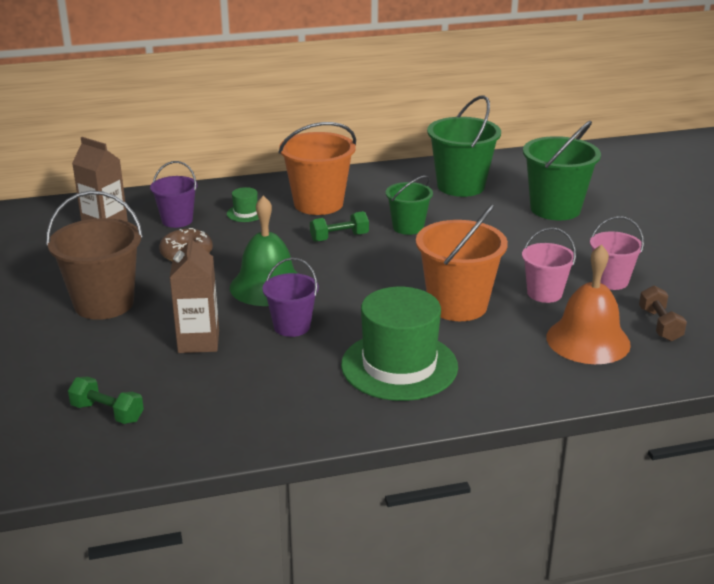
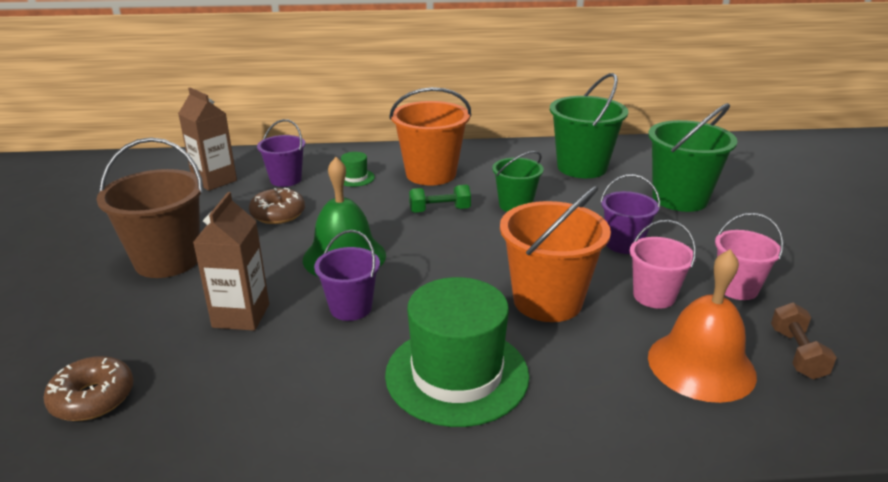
camera: 10 degrees right, 0 degrees up
(107, 413) = (93, 398): green dumbbell -> brown donut
(512, 253) = (623, 244): none -> purple bucket

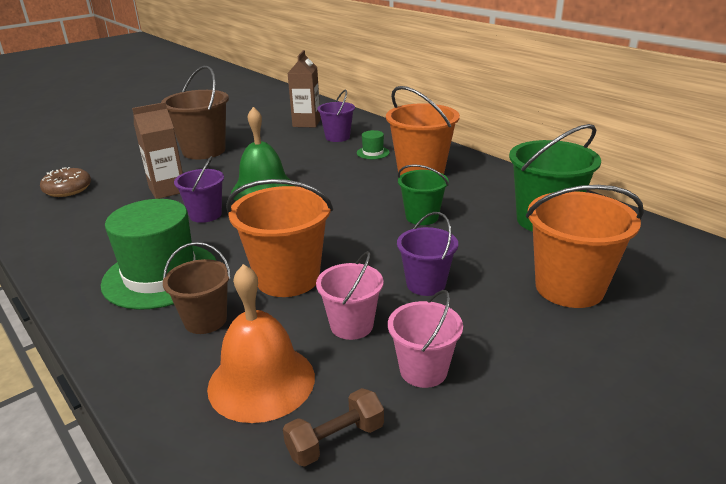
camera: 55 degrees right, 0 degrees up
(278, 214) = (291, 153): brown donut -> none
(439, 210) = (369, 194): green dumbbell -> none
(577, 369) = (205, 320): none -> brown bucket
(680, 199) = (569, 288): green bucket -> orange bucket

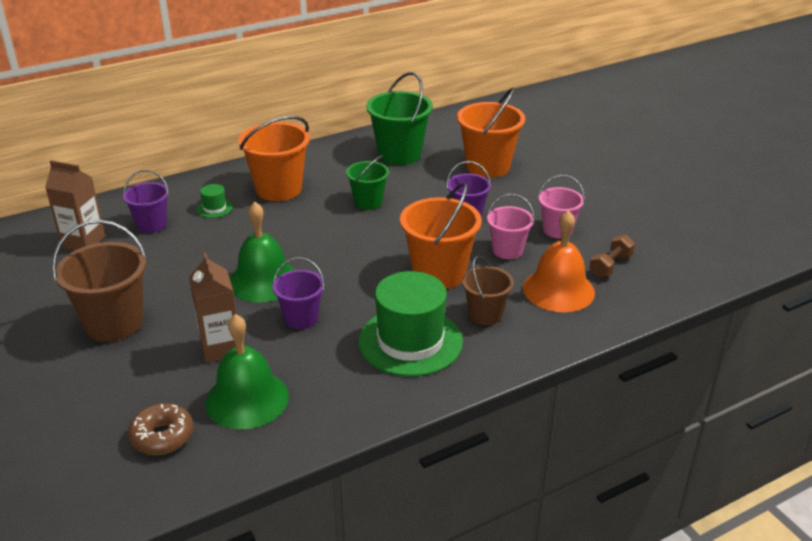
camera: 80 degrees left, 5 degrees up
(98, 211) = (247, 399): none -> green bell
(335, 440) = (610, 266): brown dumbbell -> brown dumbbell turned 60 degrees clockwise

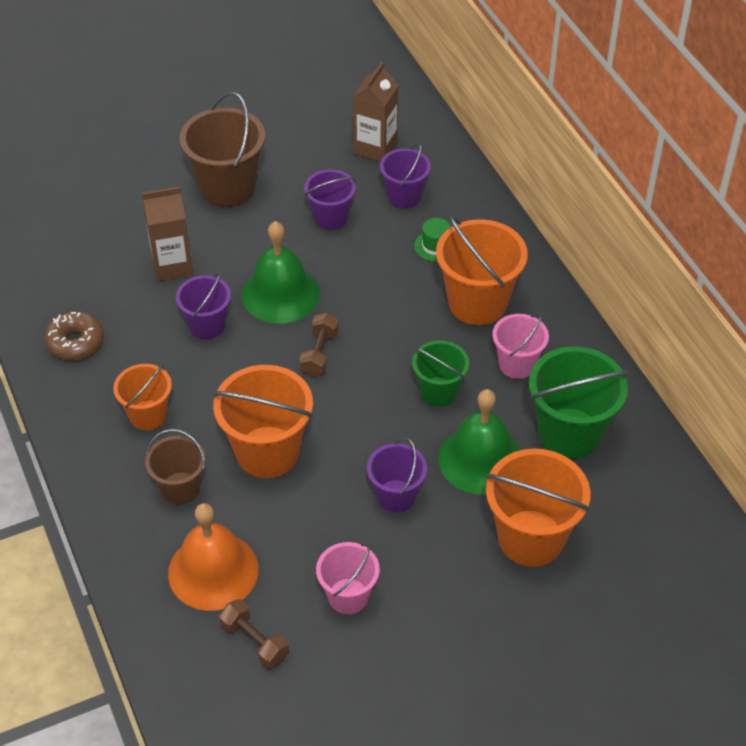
camera: 95 degrees right, 15 degrees up
(162, 436) = (61, 235): brown donut -> brown donut (75, 342)
(171, 260) = (331, 217): none -> purple bucket
(247, 399) = (93, 287): green bell -> green bell (480, 459)
(332, 256) = (319, 353): none -> brown dumbbell
(410, 341) = (148, 415): green hat -> orange bucket
(507, 250) = (307, 530): pink bucket -> pink bucket (517, 364)

